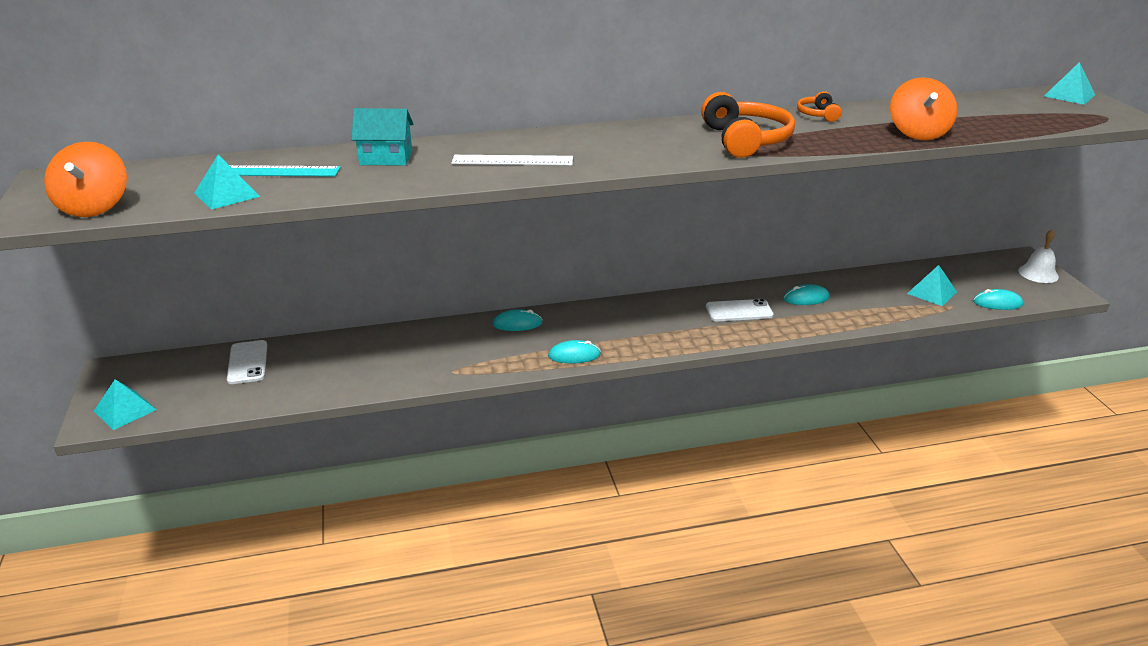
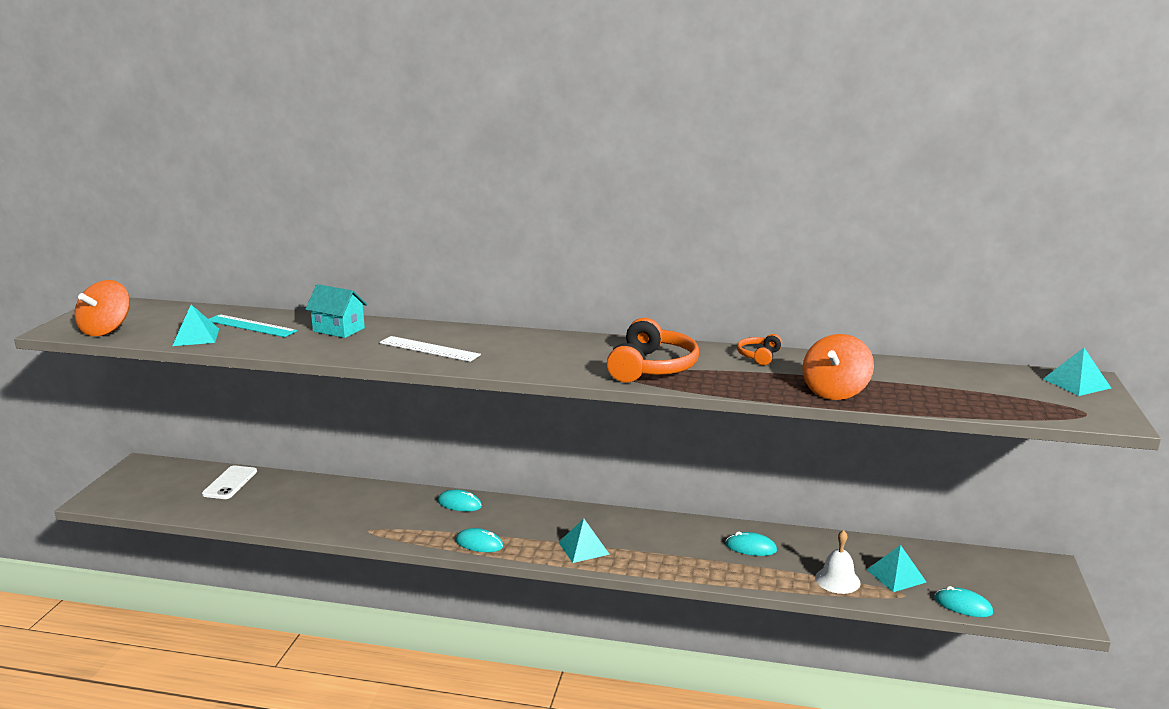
camera: 25 degrees right, 10 degrees down
(125, 410) = (119, 497): turquoise pyramid -> turquoise pyramid (583, 548)
(739, 311) = (670, 543): white phone -> none
(1038, 273) = (1049, 587): white bell -> white bell (837, 580)

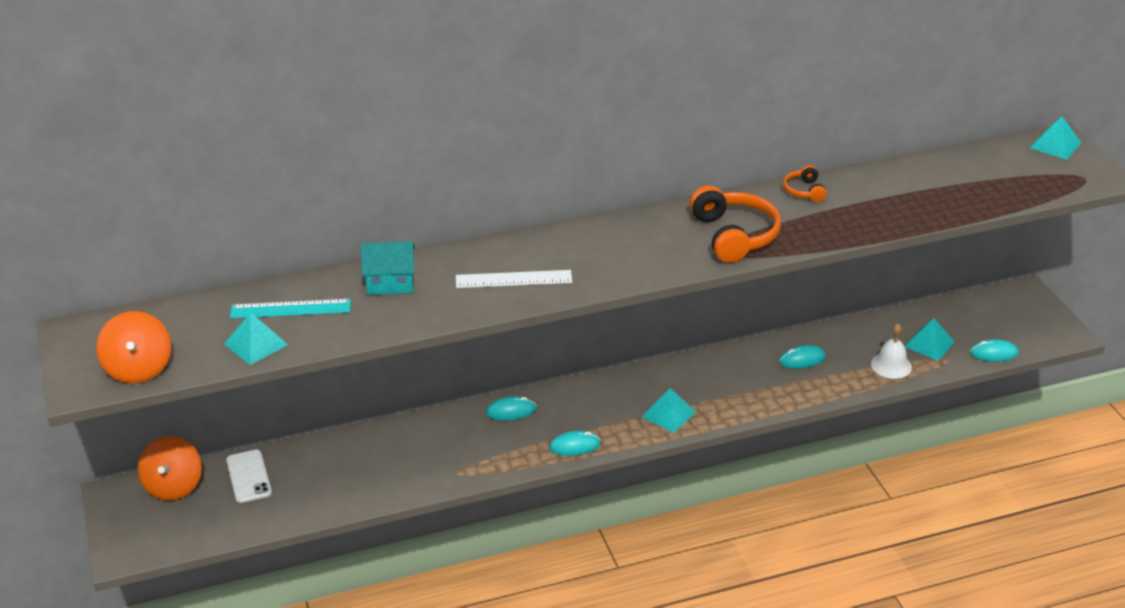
camera: 30 degrees left, 15 degrees up
(835, 391) = (900, 215): orange spinning top -> orange spinning top (173, 486)

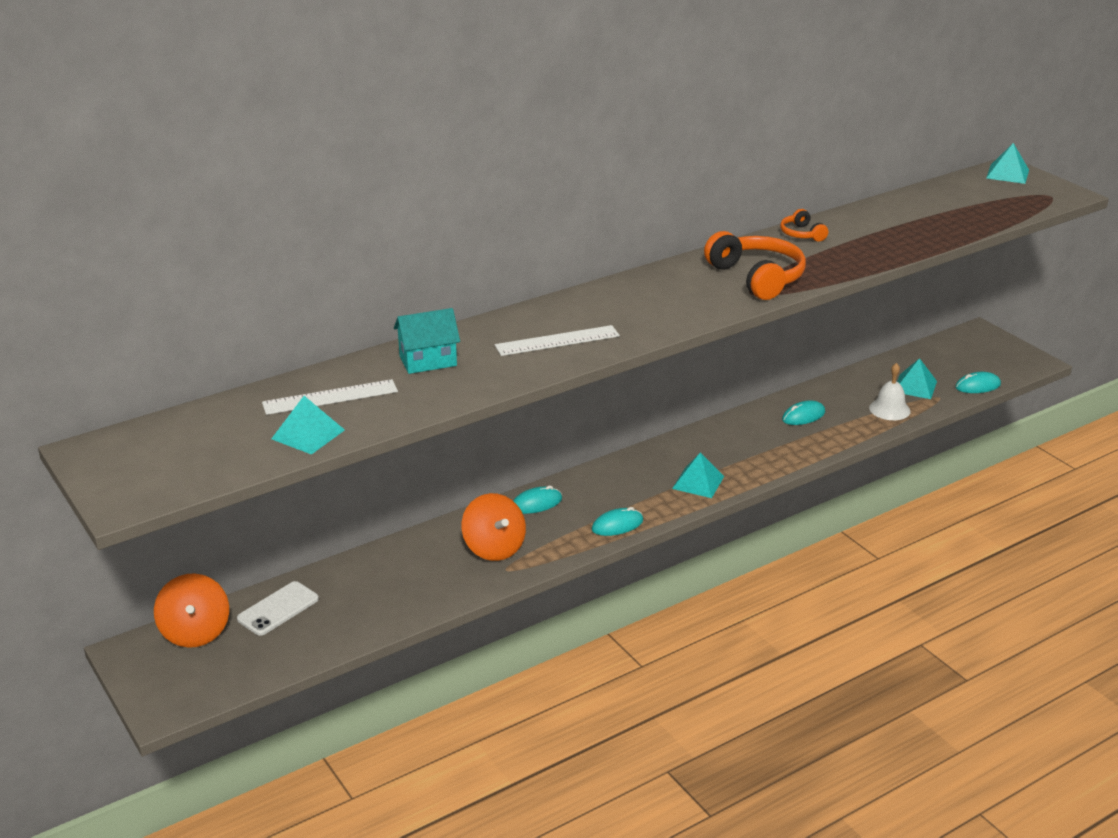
camera: 15 degrees left, 5 degrees down
(138, 369) = (183, 475): orange spinning top -> orange spinning top (494, 548)
(248, 476) = (278, 609): white phone -> white phone turned 75 degrees clockwise
(290, 309) = (330, 397): turquoise ruler -> white ruler

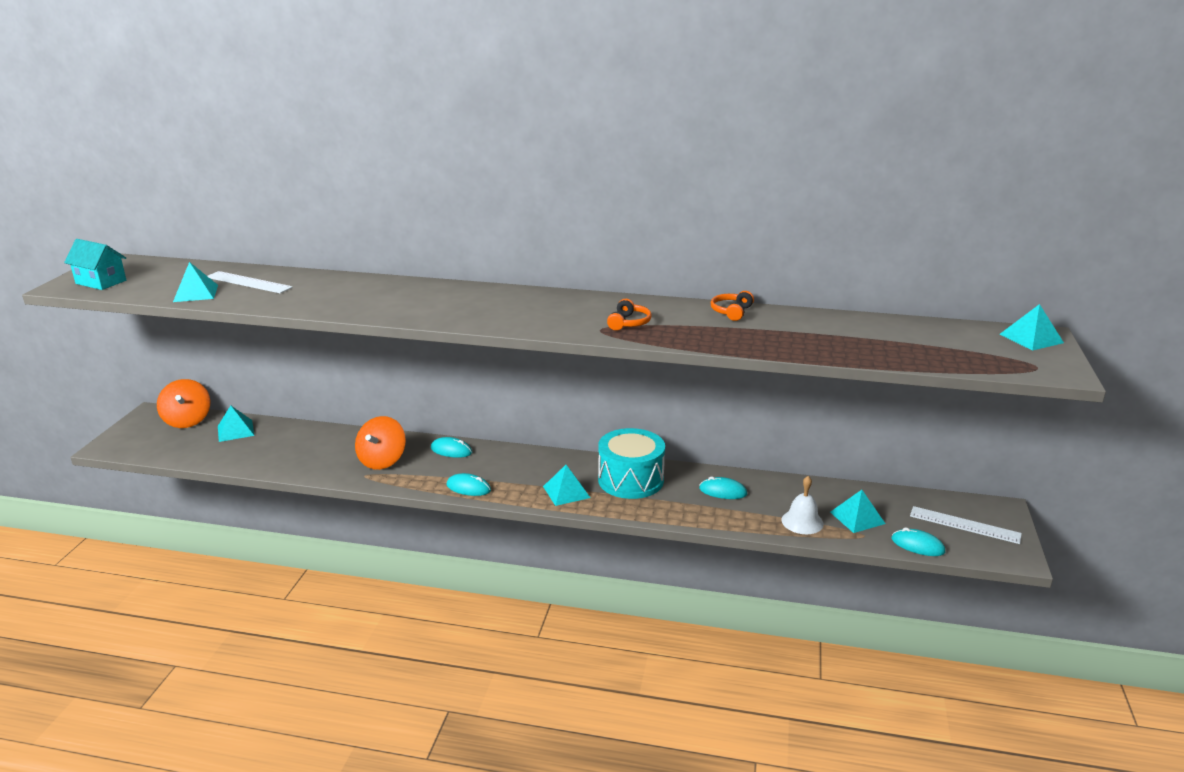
camera: 45 degrees right, 5 degrees down
(195, 632) = (187, 420): orange spinning top -> orange spinning top turned 45 degrees counterclockwise
(278, 609) = (235, 430): white phone -> turquoise pyramid
(428, 361) = (332, 286): turquoise house -> turquoise house (101, 282)
(557, 341) = (417, 305): white ruler -> white ruler (964, 525)
(726, 444) = (630, 480): none -> turquoise drum
(757, 277) = (629, 323): orange headphones -> orange headphones, size x0.51

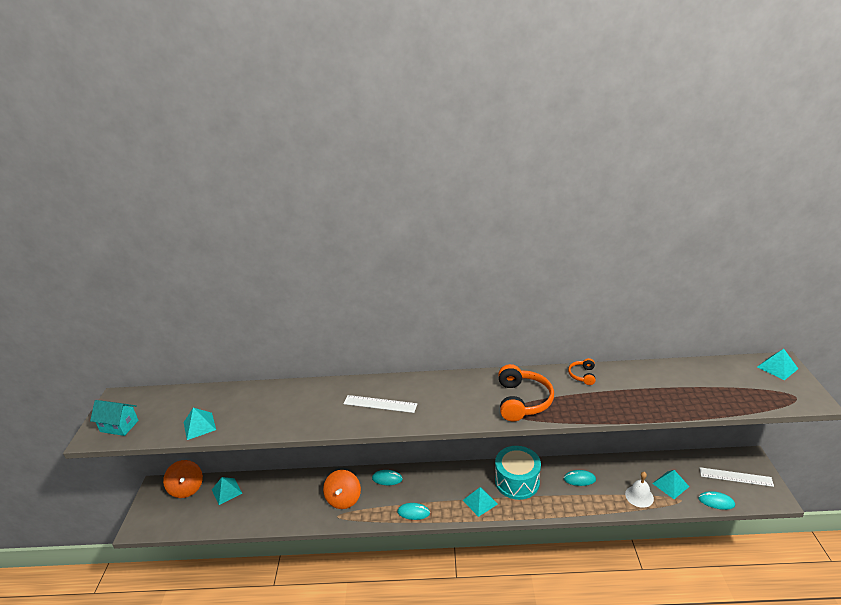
camera: 10 degrees left, 5 degrees up
(248, 282) = (233, 405): white ruler -> white ruler (380, 404)
(629, 323) = (522, 401): orange headphones -> orange headphones, size x1.98

